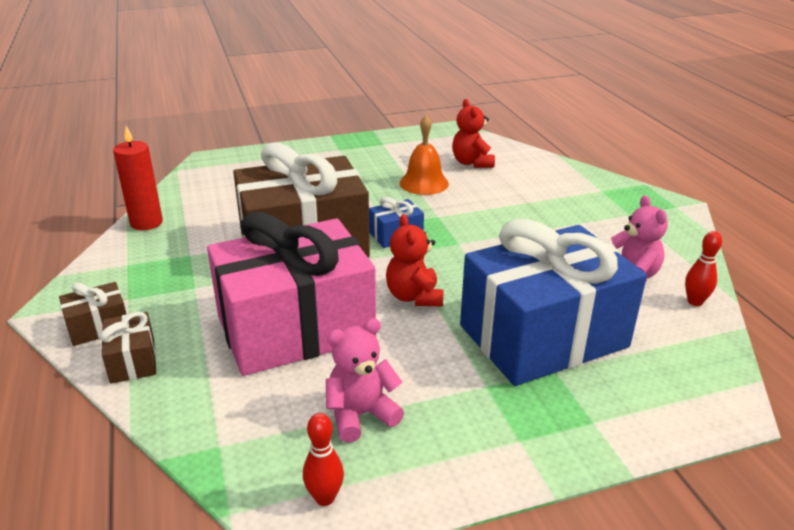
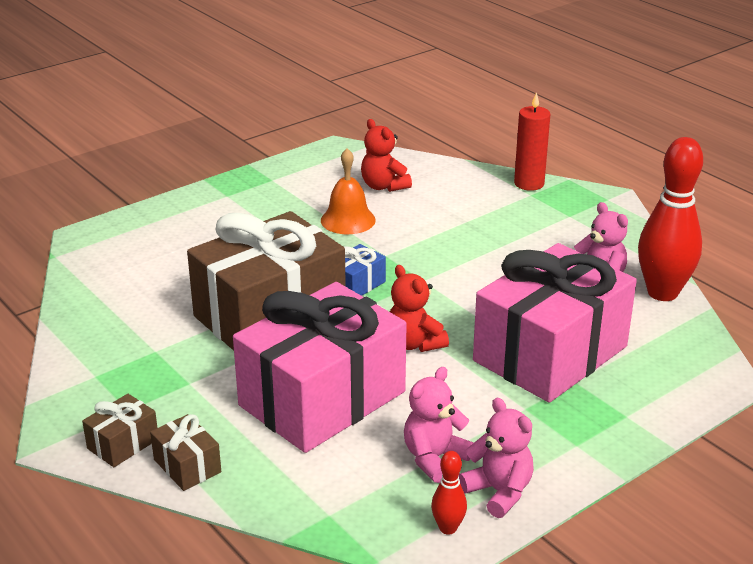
camera: 20 degrees left, 0 degrees up
(146, 223) = (76, 326): red candle -> red candle (529, 184)
(404, 471) = (499, 492): none -> pink teddy bear
(543, 336) = (550, 353): blue gift -> pink gift
(695, 302) = (662, 293): red bowling pin -> red bowling pin, size x2.24

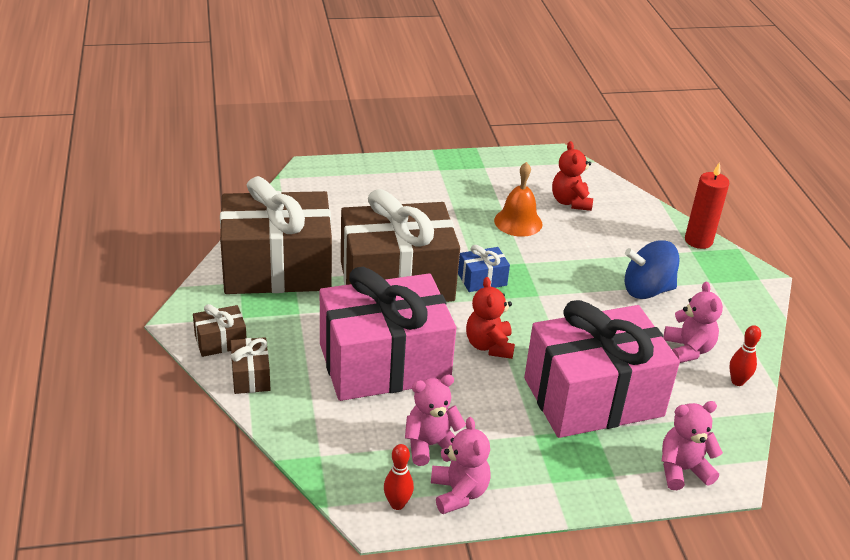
camera: 25 degrees right, 5 degrees up
(128, 347) = (277, 268): none -> brown gift
(519, 242) = (647, 290): none -> blue spinning top
(662, 293) = (737, 381): red bowling pin -> red bowling pin, size x0.45
(680, 387) = (682, 470): none -> pink teddy bear

